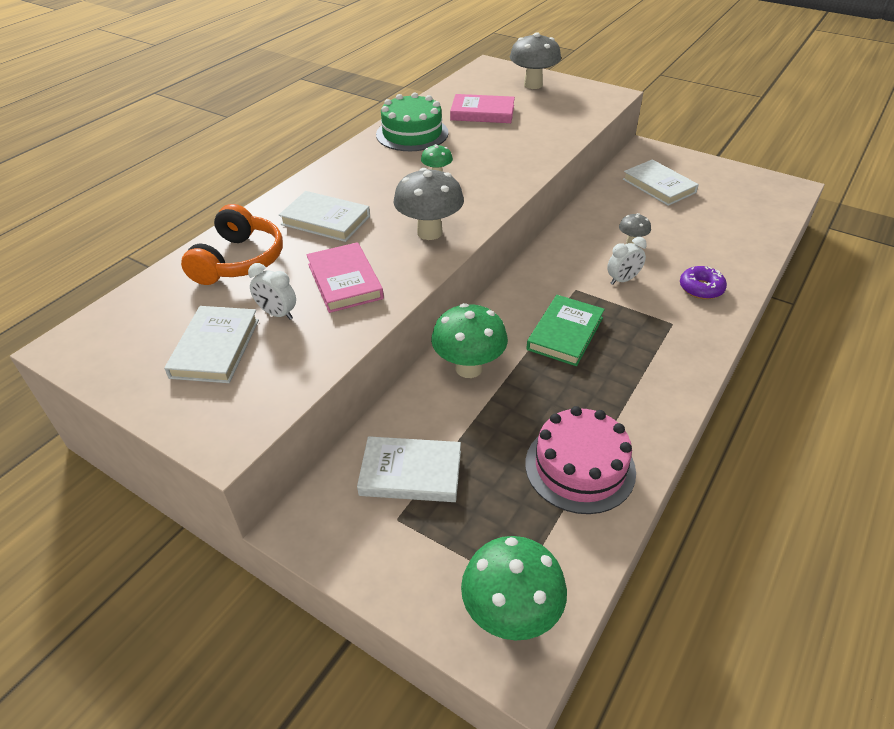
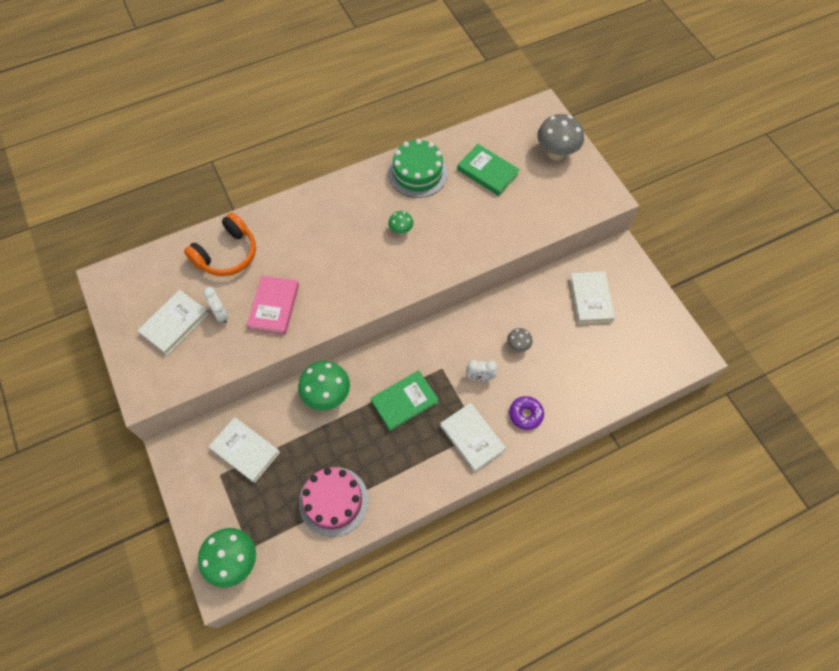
camera: 30 degrees right, 20 degrees up
(325, 220) = (299, 242): white book -> white book (472, 438)
(429, 232) = (353, 289): grey mushroom -> none
(482, 113) = (487, 172): pink book -> green book

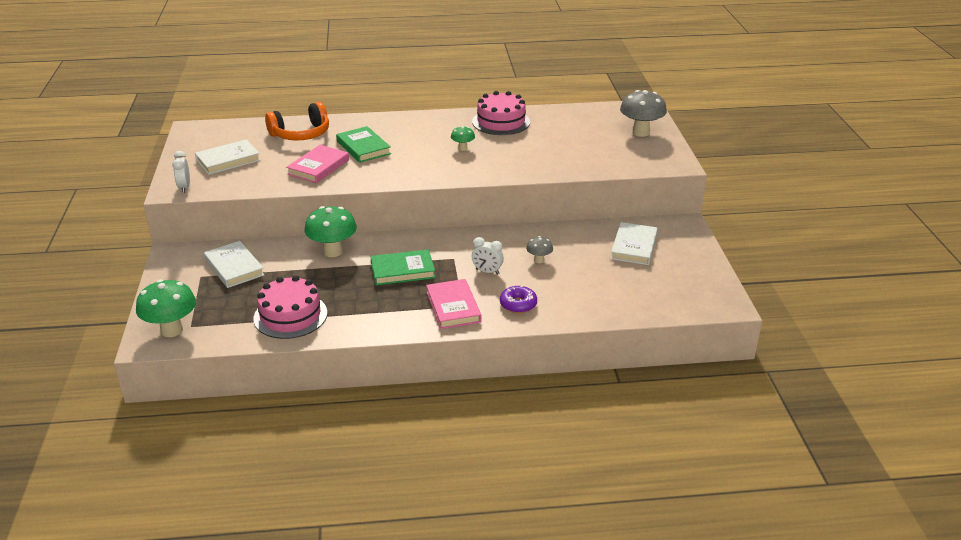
camera: 20 degrees right, 30 degrees down
(221, 314) = (270, 163): white clock -> white clock (184, 187)
(418, 173) = (501, 122): green cake -> pink cake
(472, 438) = (453, 307): white book -> pink book
(487, 172) = (566, 132): green book -> green book (363, 147)

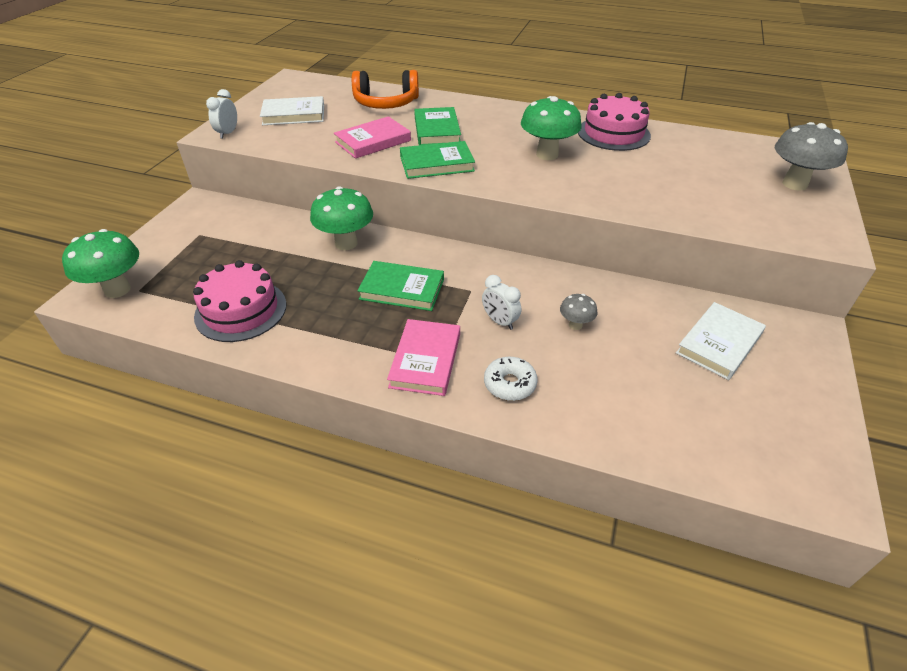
camera: 25 degrees right, 10 degrees up
(234, 267) = (237, 234): white book -> none
(384, 173) = (436, 164): none -> green book
(463, 148) = (547, 155): green mushroom -> green mushroom, size x1.94
(518, 304) = (510, 384): purple donut -> white donut

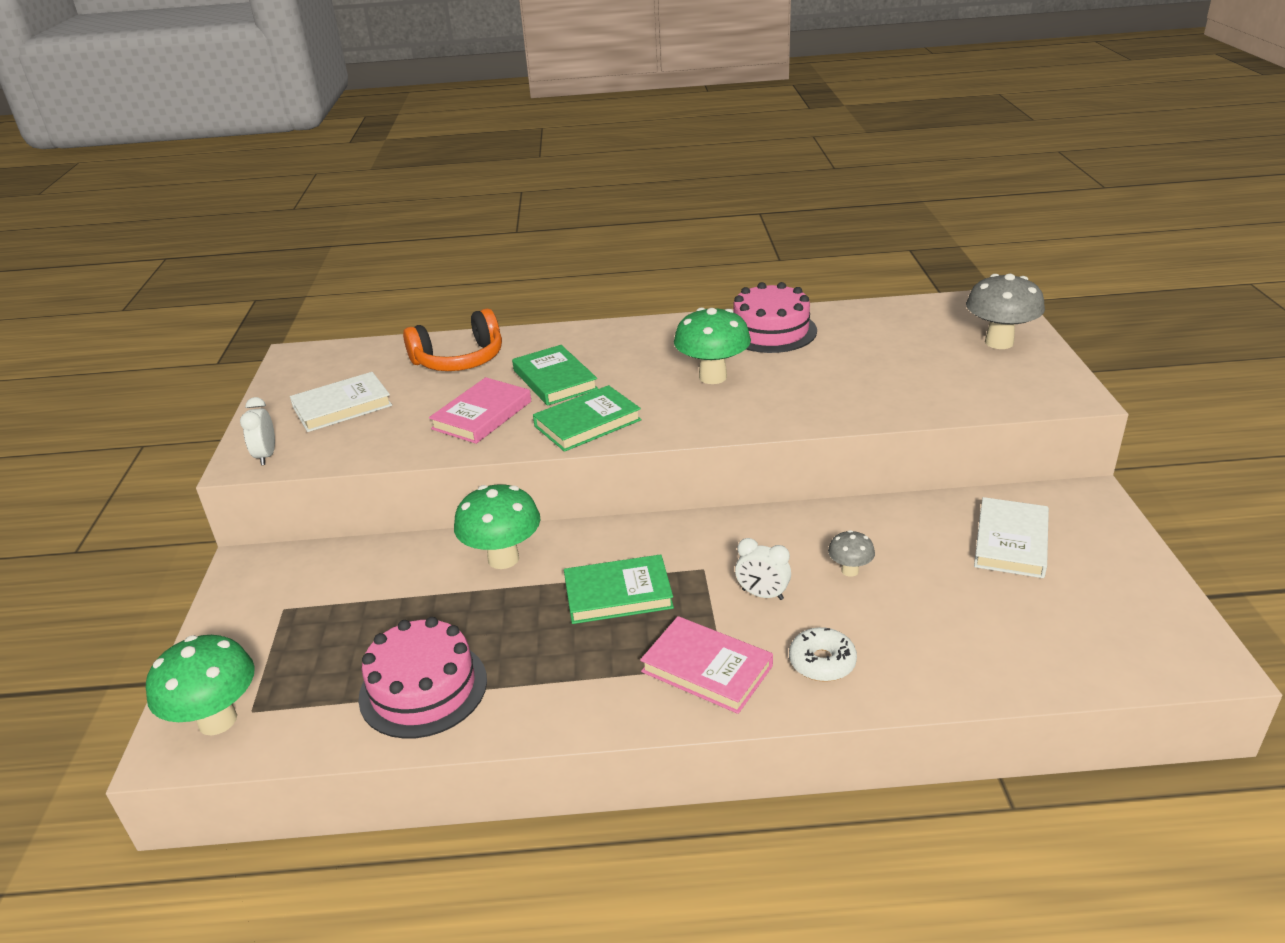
camera: 20 degrees left, 10 degrees down
(425, 360) = (707, 669): pink book -> pink book turned 45 degrees counterclockwise

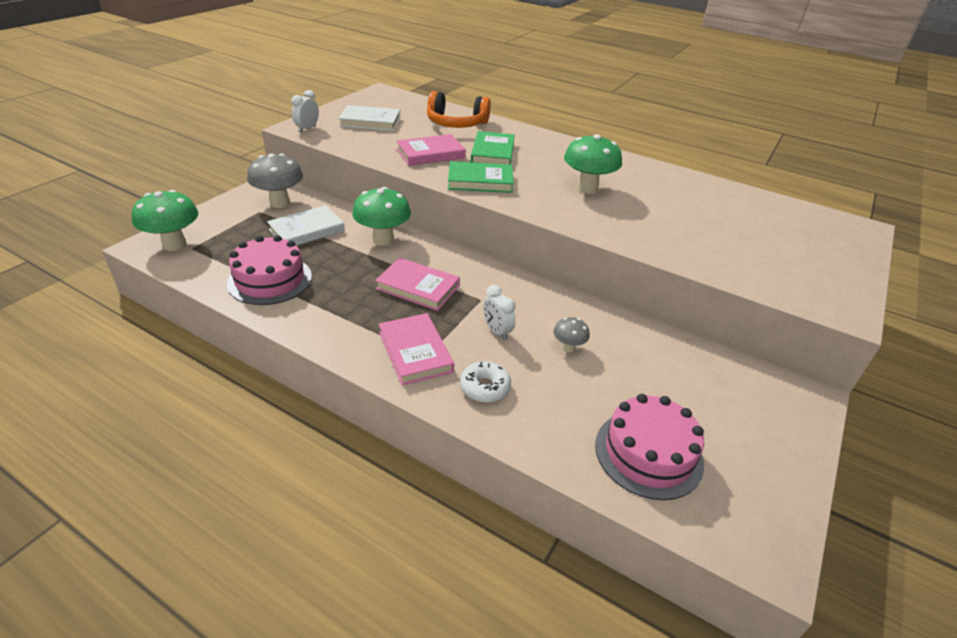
camera: 30 degrees right, 5 degrees up
(618, 594) = (418, 287): green book -> pink book
(771, 331) = (660, 179): pink cake -> pink cake (648, 453)
(999, 342) = (827, 253): grey mushroom -> grey mushroom (280, 203)
(1011, 542) = (706, 391): white book -> white book (307, 230)

